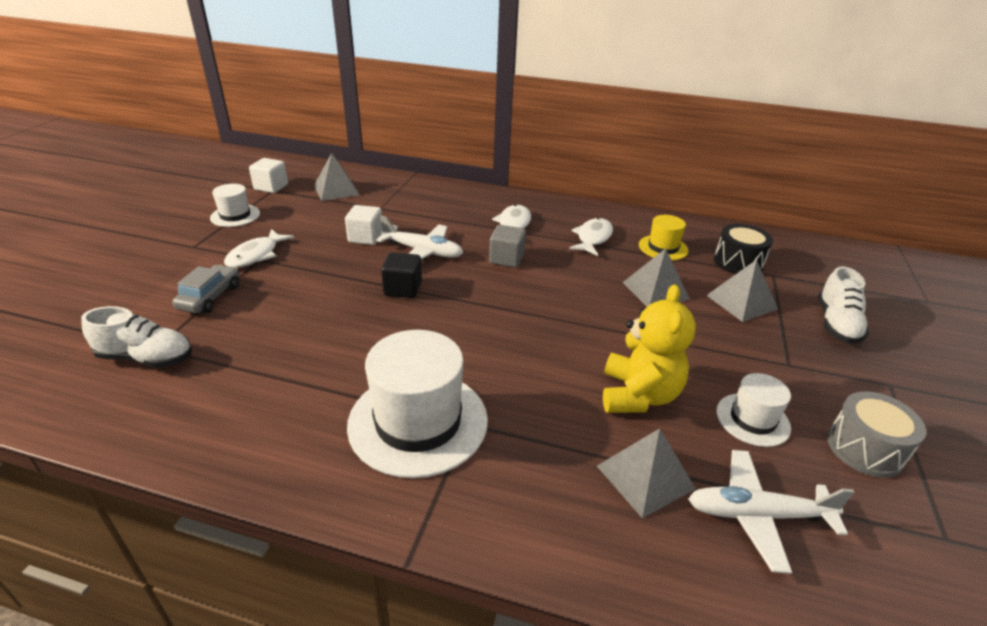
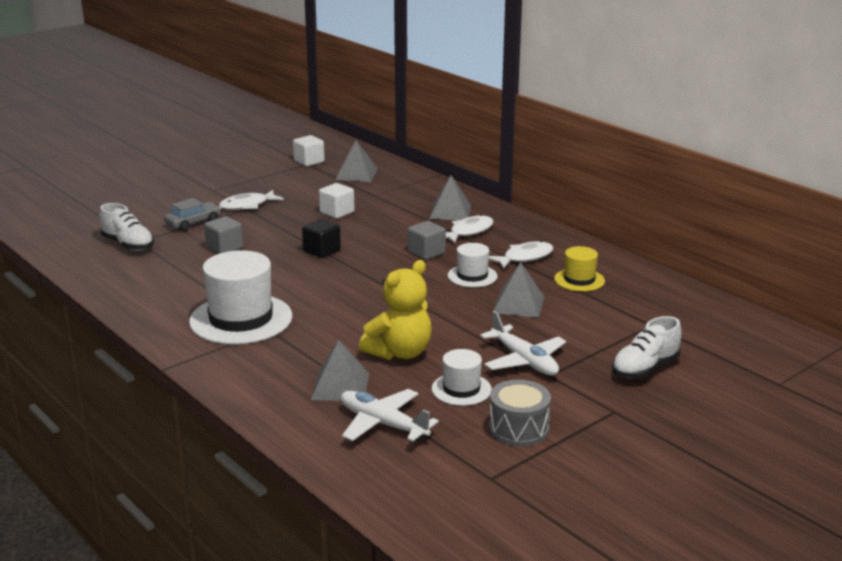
camera: 35 degrees right, 10 degrees down
(235, 215) = (261, 176): white hat -> white hat (472, 276)
(286, 320) = (224, 248): none -> grey cube
(423, 251) = (367, 232): white plane -> white plane (524, 361)
(738, 262) = (634, 308): black drum -> none
(741, 302) = (583, 332): grey pyramid -> grey pyramid (450, 212)

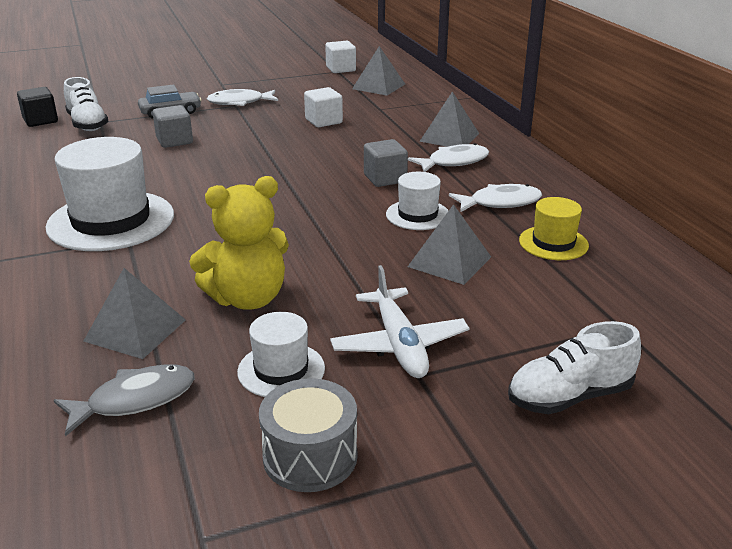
camera: 20 degrees right, 5 degrees up
(322, 251) = (270, 159): black cube -> black cube (40, 120)
(383, 424) = (135, 400): white plane -> grey fish

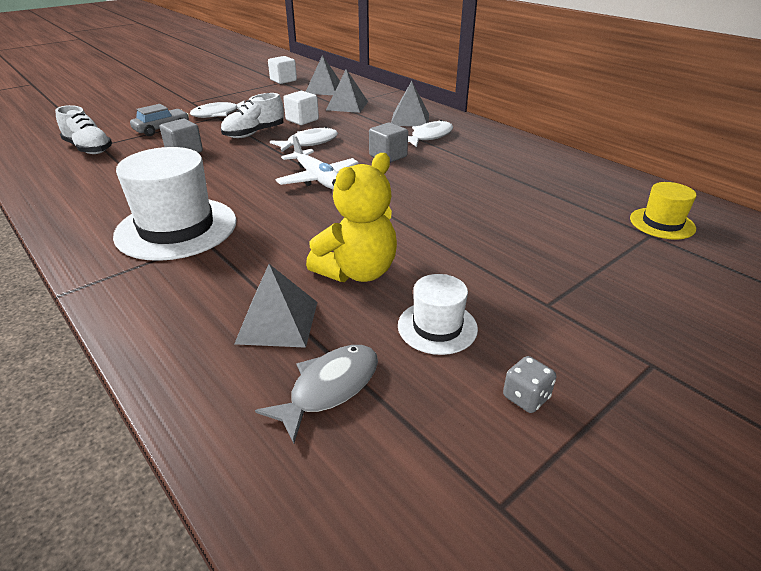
camera: 20 degrees left, 5 degrees up
(40, 120) = (37, 151): black cube -> none
(310, 456) = (526, 397): grey drum -> grey dice
(399, 344) = (512, 283): white plane -> white plane (318, 179)
(418, 215) = (437, 179): white hat -> none
(449, 261) = (491, 210): grey pyramid -> grey pyramid (347, 105)
(500, 203) = (489, 161): white fish -> white fish (309, 143)
(553, 243) = (551, 183): yellow hat -> yellow hat (662, 223)
(569, 396) = (667, 295): white shoe -> white shoe (254, 133)

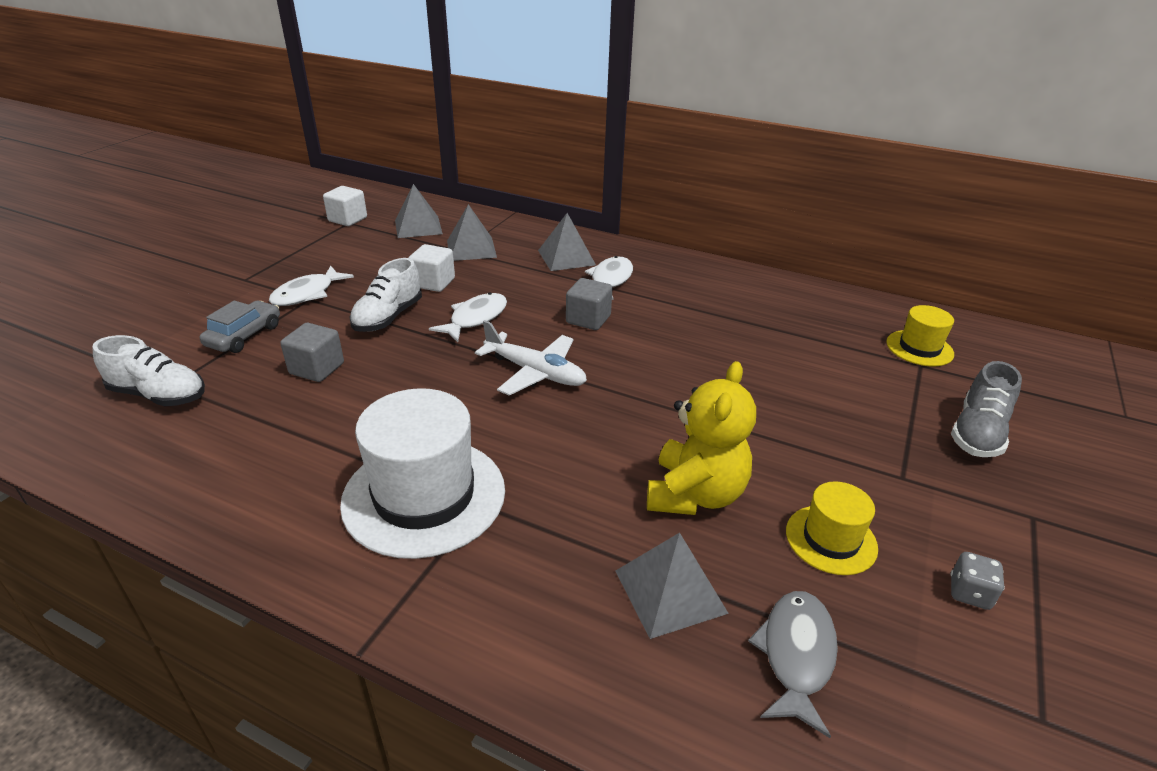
camera: 25 degrees left, 0 degrees up
(437, 327) = (831, 539): white hat -> yellow hat
(658, 292) = (977, 433): none -> grey shoe

